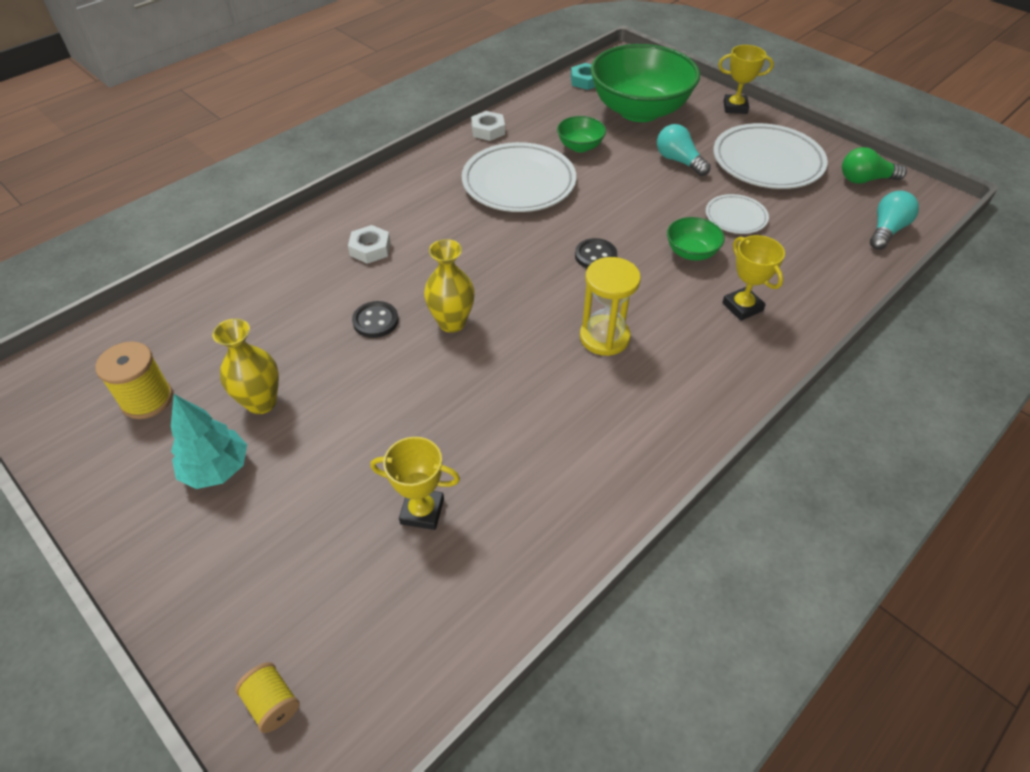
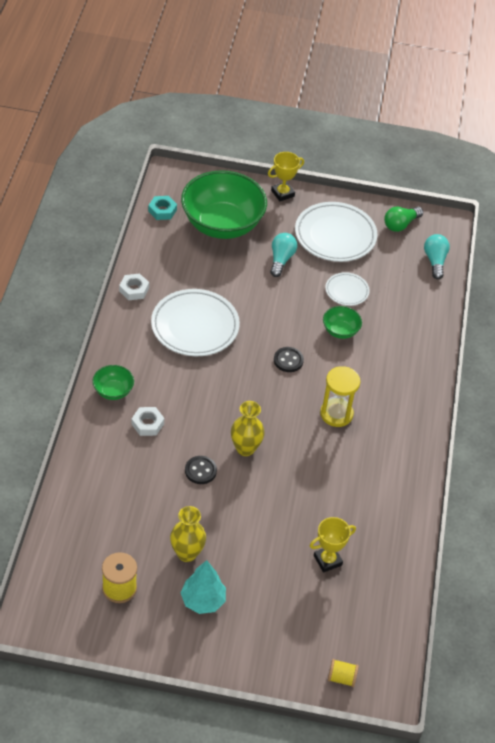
camera: 40 degrees left, 0 degrees up
(580, 146) = (209, 276): green bowl -> green bowl (113, 391)
(678, 161) = (281, 260): turquoise light bulb -> turquoise light bulb turned 90 degrees clockwise
(742, 307) = (393, 356): yellow trophy -> none

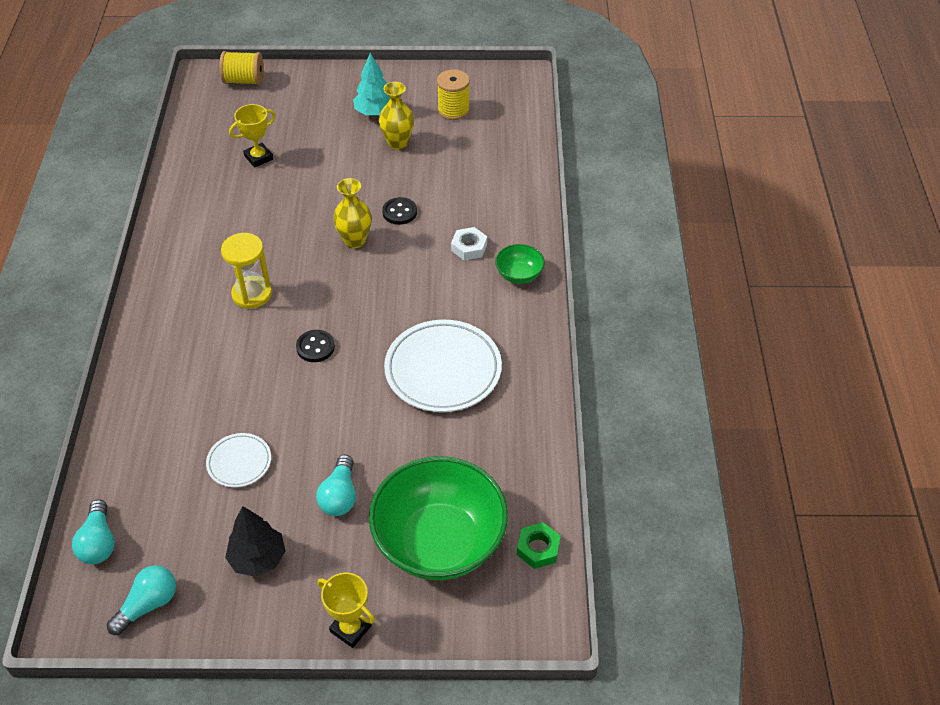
camera: 175 degrees right, 0 degrees up
(134, 290) = (537, 406): white nut -> none
(162, 210) = (538, 548): turquoise nut -> green nut
(282, 193) = (350, 628): yellow trophy -> yellow trophy turned 75 degrees clockwise
(335, 235) = (258, 559): white plate -> black tree
(340, 331) = (248, 400): green bowl -> none
(341, 678) = (244, 80): yellow spool -> yellow spool, size x1.59
(400, 224) = (148, 605): green light bulb -> turquoise light bulb

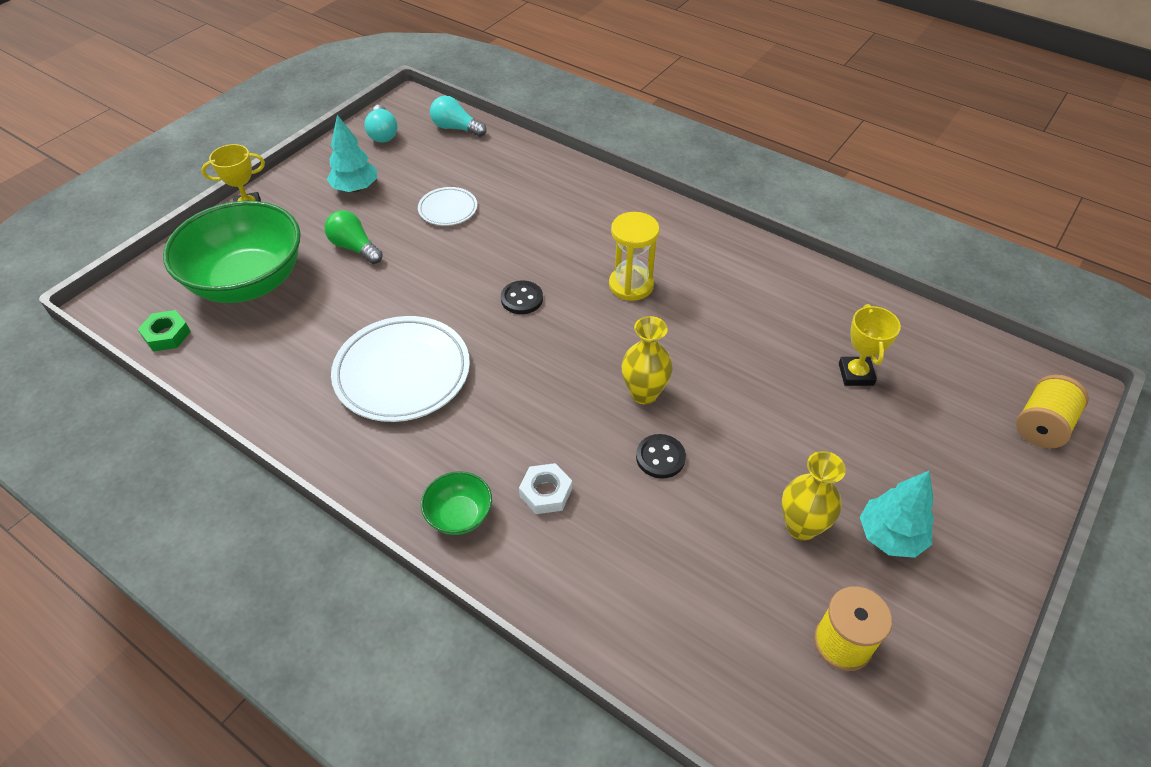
camera: 125 degrees right, 0 degrees up
(258, 559) = (355, 188): black tree -> turquoise tree
(339, 496) = (354, 247): turquoise light bulb -> green light bulb

